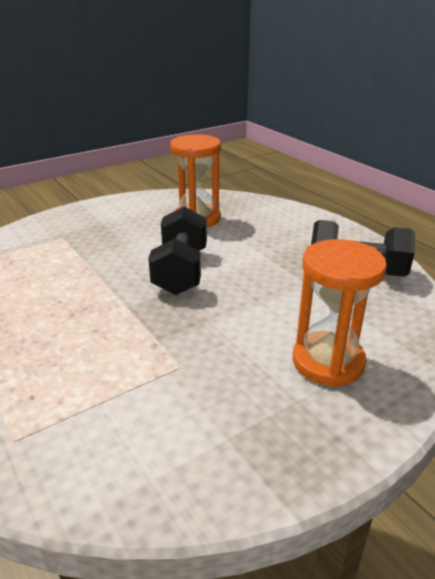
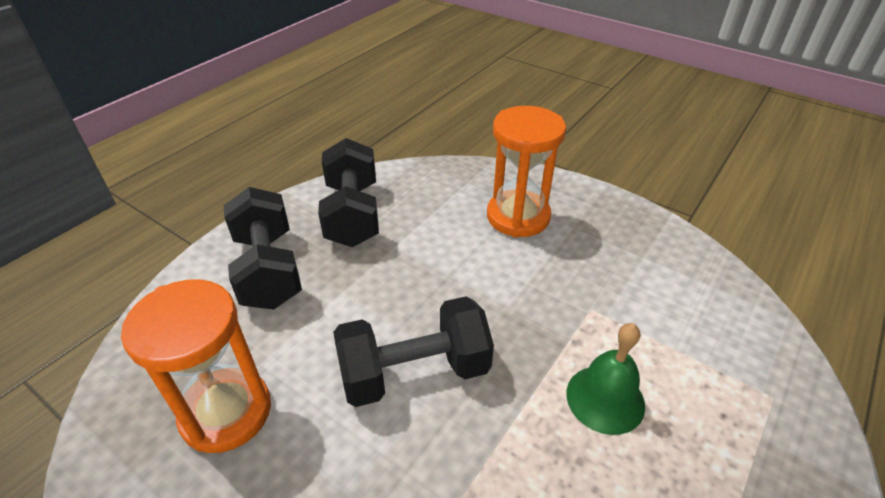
camera: 110 degrees left, 10 degrees up
(99, 340) = (605, 399): none -> green bell
(301, 235) = (268, 269): none -> black dumbbell

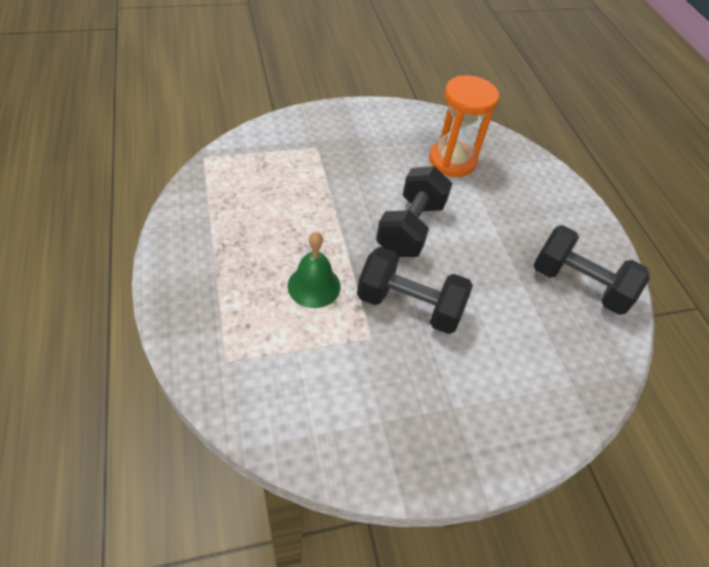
camera: 125 degrees right, 10 degrees up
(268, 269) = (547, 217): black dumbbell -> black dumbbell (409, 305)
(518, 216) = (497, 380): orange hourglass -> none

